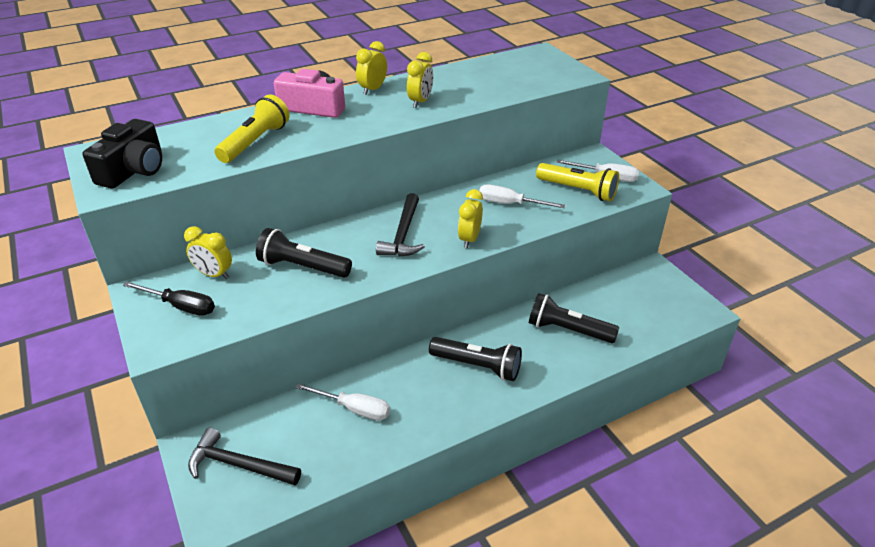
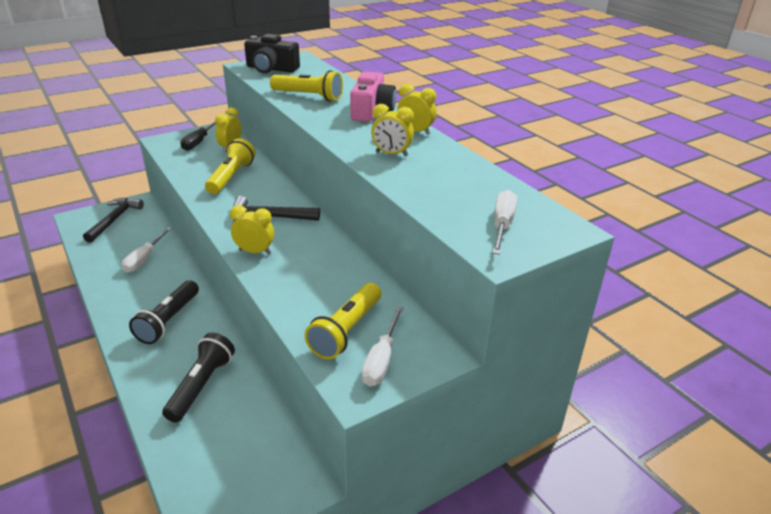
camera: 85 degrees right, 5 degrees down
(302, 267) = (231, 177): black flashlight -> yellow flashlight
(510, 204) = (317, 277): white screwdriver -> white screwdriver (502, 225)

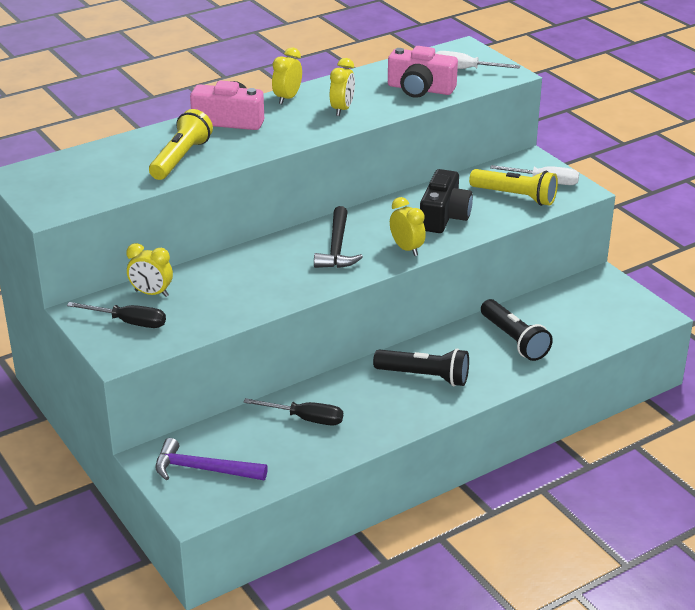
camera: 90 degrees left, 0 degrees up
(114, 220) = (203, 469): black hammer -> purple hammer
(144, 259) = (305, 419): white screwdriver -> black screwdriver
(201, 385) = (514, 340): black flashlight -> black flashlight turned 135 degrees counterclockwise
(231, 177) = (240, 282): yellow flashlight -> none
(255, 252) = (407, 249): yellow clock -> yellow clock turned 135 degrees clockwise
(271, 69) = (67, 191): black camera -> black camera (444, 216)
(443, 194) = (420, 89): none -> pink camera

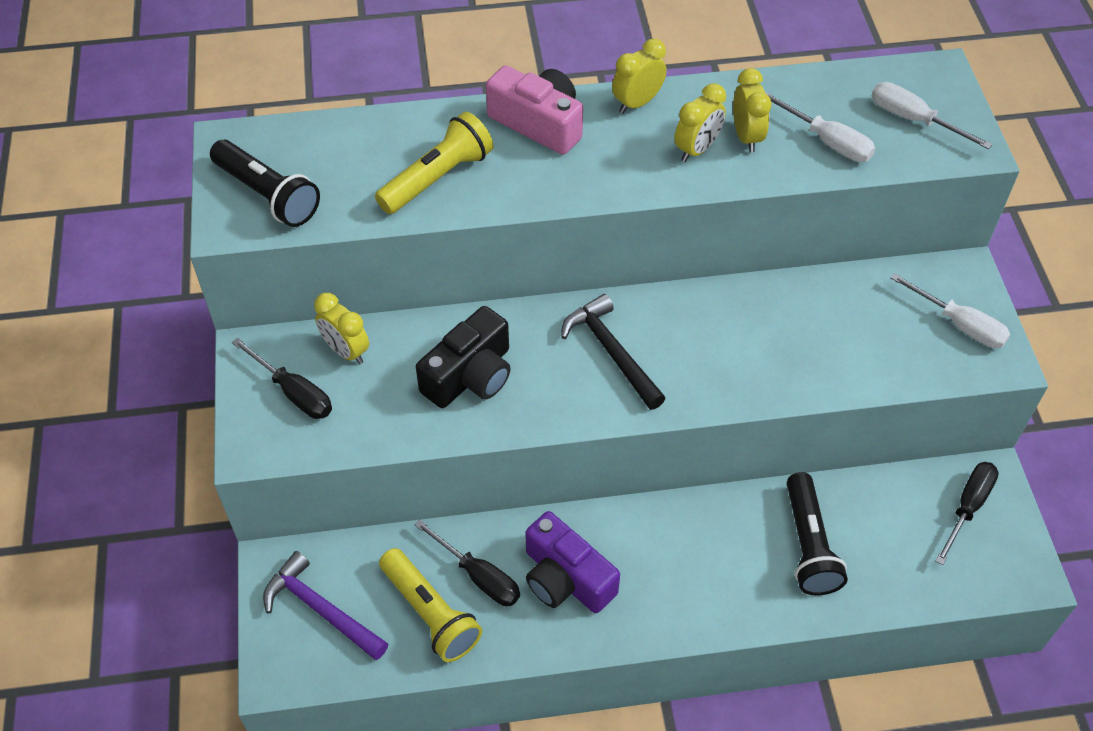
camera: 25 degrees right, 20 degrees up
(337, 247) = (611, 352): black hammer -> black hammer turned 120 degrees clockwise
(367, 402) = (566, 578): none -> purple camera
(407, 249) = (700, 388): yellow clock -> yellow clock (746, 137)
(420, 89) = (827, 141): pink camera -> white screwdriver
(424, 376) = (659, 563): black flashlight -> black flashlight (268, 195)
(444, 216) = (782, 343): black camera -> black camera (470, 375)
(515, 196) = (901, 339): yellow flashlight -> yellow flashlight (430, 613)
(599, 295) = (967, 507): none -> black screwdriver

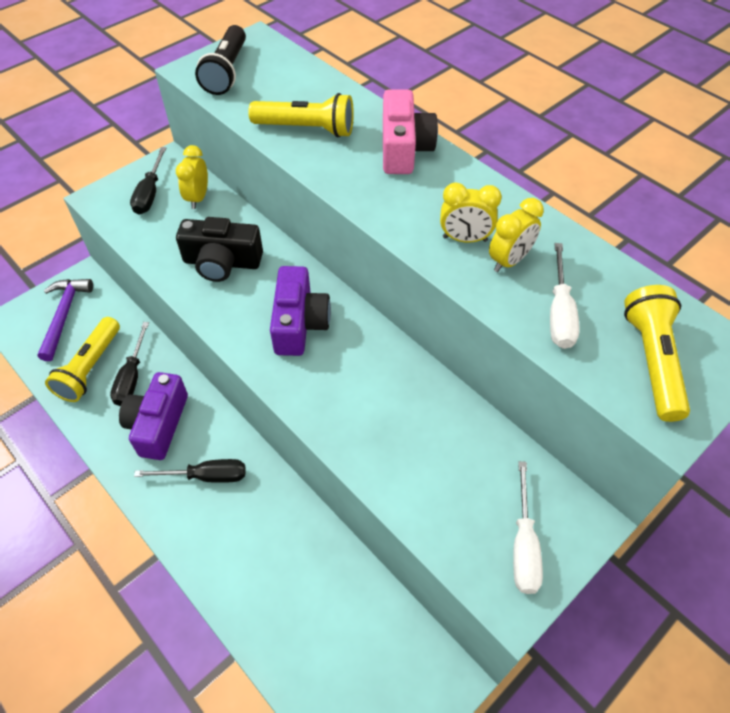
camera: 55 degrees right, 0 degrees up
(611, 352) = (299, 323): black hammer -> purple camera
(637, 103) = (477, 186): yellow clock -> none
(808, 545) = (282, 564): black flashlight -> none
(913, 120) = (652, 361): white screwdriver -> yellow flashlight
(967, 507) = (402, 674): black screwdriver -> black screwdriver (206, 476)

